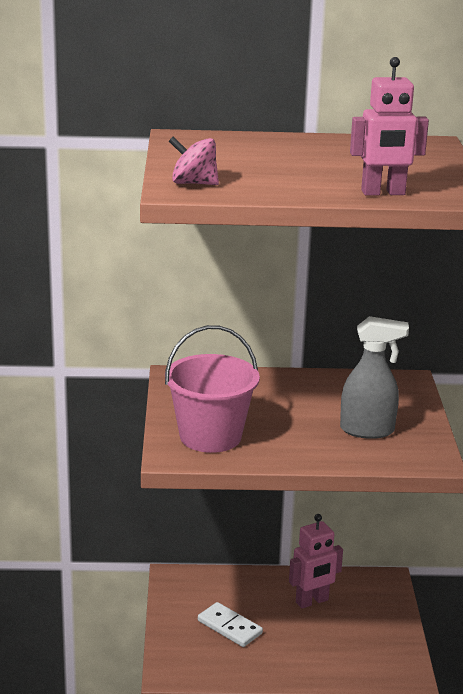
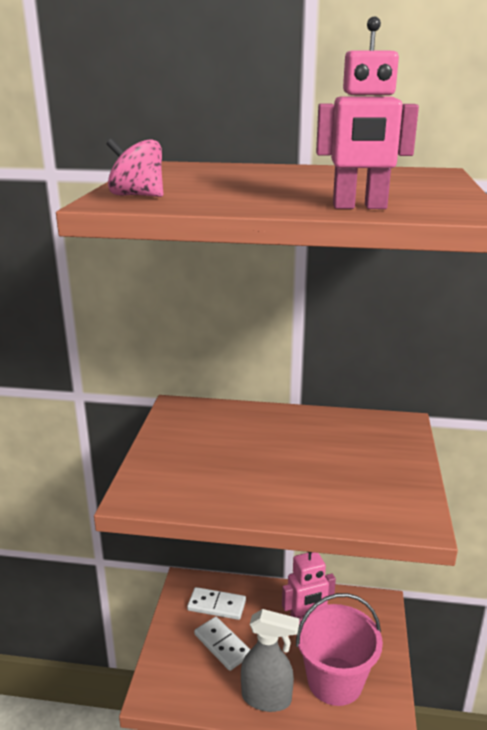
camera: 10 degrees right, 0 degrees up
(210, 436) = (183, 476): pink bucket -> pink bucket (335, 681)
(213, 594) = (216, 605): none -> white domino
(367, 430) = (350, 479): grey spray bottle -> grey spray bottle (267, 698)

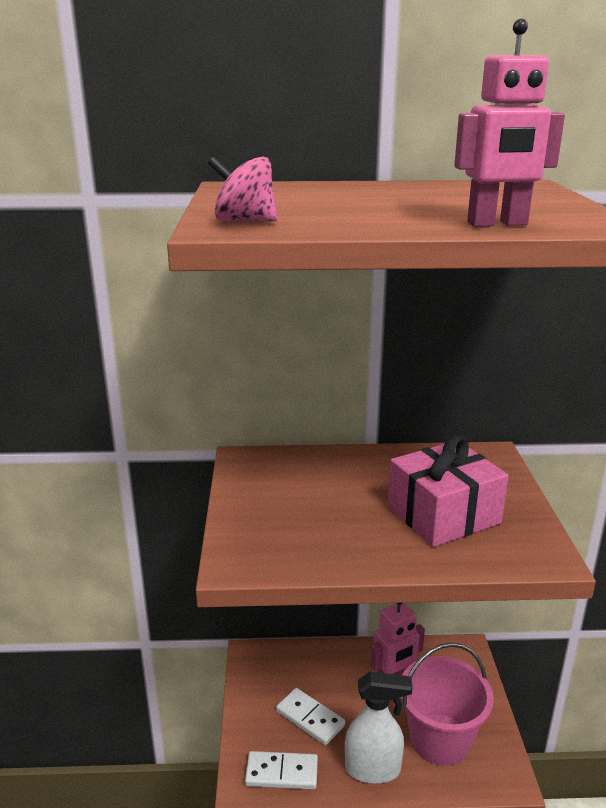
camera: 10 degrees left, 0 degrees up
(216, 605) = (292, 676): white domino -> white domino (281, 773)
(267, 698) = (373, 769): grey spray bottle -> white spray bottle
(335, 473) = (443, 514): none -> pink gift

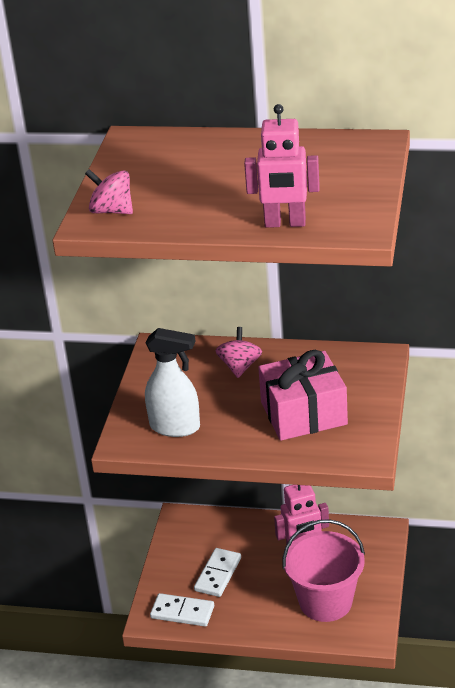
camera: 15 degrees right, 10 degrees up
(310, 718) = (218, 574): white domino -> white domino turned 60 degrees clockwise
(345, 472) = (240, 367): none -> pink spinning top
(373, 769) = (259, 617): white spray bottle -> white spray bottle (175, 427)

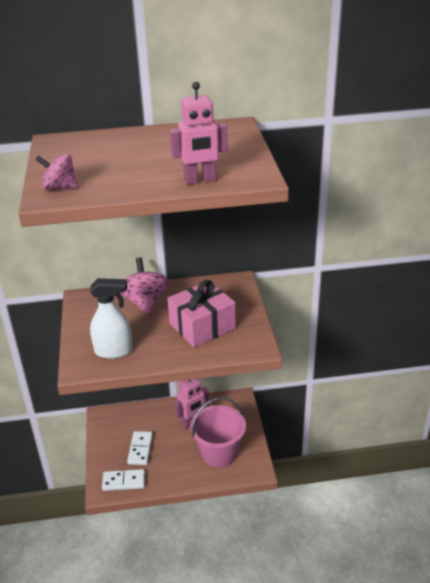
camera: 20 degrees left, 0 degrees up
(240, 367) = (145, 302): pink spinning top -> pink spinning top, size x1.58

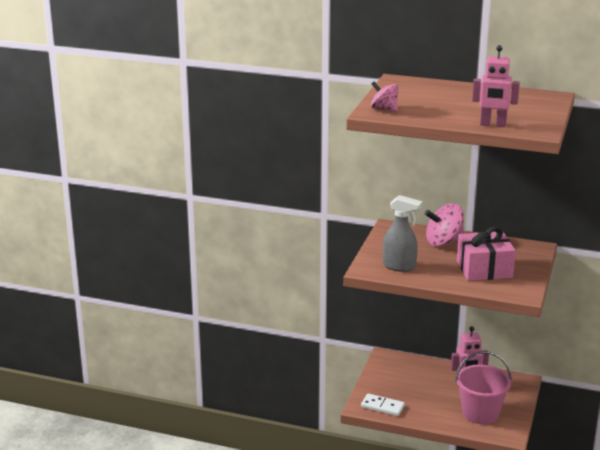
camera: 25 degrees right, 10 degrees down
(114, 351) = (399, 266): white spray bottle -> grey spray bottle
(140, 449) = (408, 389): white domino -> none
(145, 302) = (443, 242): pink spinning top -> pink spinning top turned 120 degrees counterclockwise

